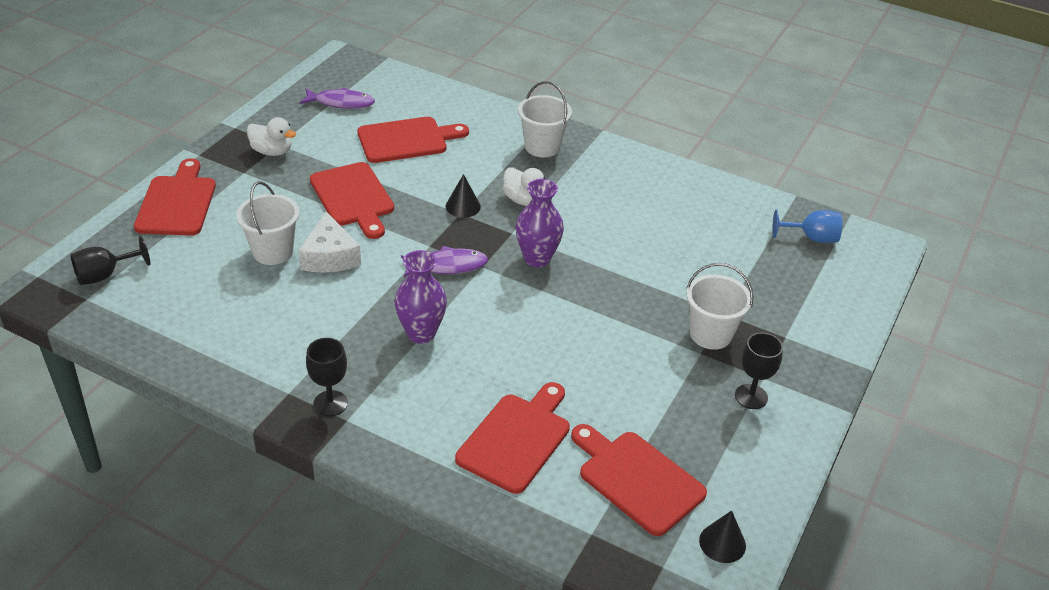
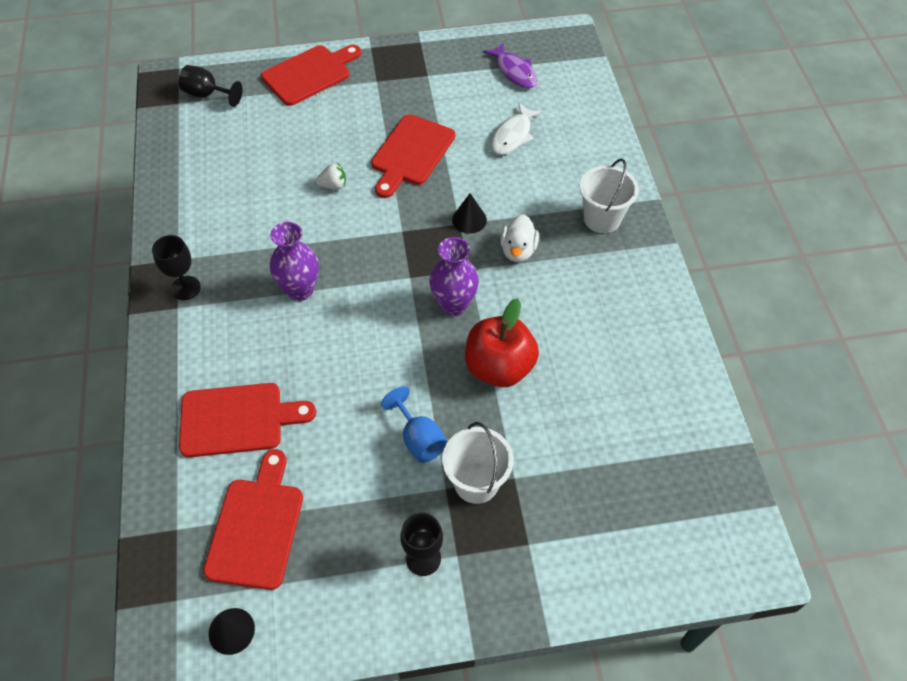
camera: 55 degrees right, 15 degrees up
(272, 151) = (415, 78): white duck -> none
(272, 251) = (308, 153): white bucket -> none
(330, 256) = (333, 185): white cheese -> white strawberry
(407, 140) = (513, 135): red cutting board -> white fish
(448, 266) = (389, 257): purple fish -> none
(621, 268) = (499, 367): none -> red apple
(811, 238) = (697, 490): blue goblet -> blue goblet (419, 439)

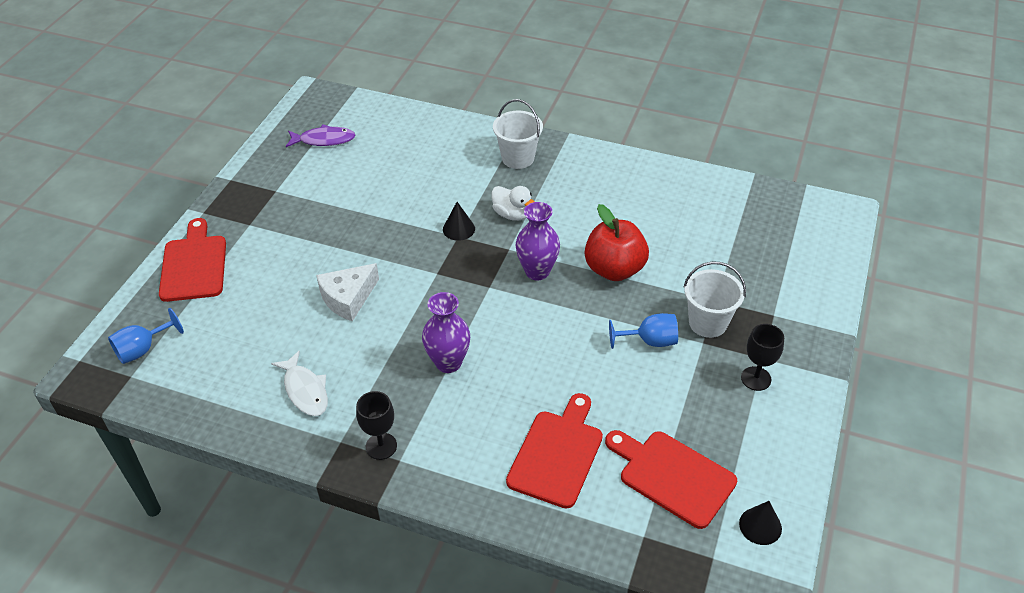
camera: 60 degrees left, 10 degrees down
(207, 94) = (143, 349): black goblet -> blue goblet
(333, 185) = (348, 298): white strawberry -> white cheese
(411, 153) = (356, 235): red cutting board -> none
(513, 135) = (393, 169): white fish -> white fish (305, 390)

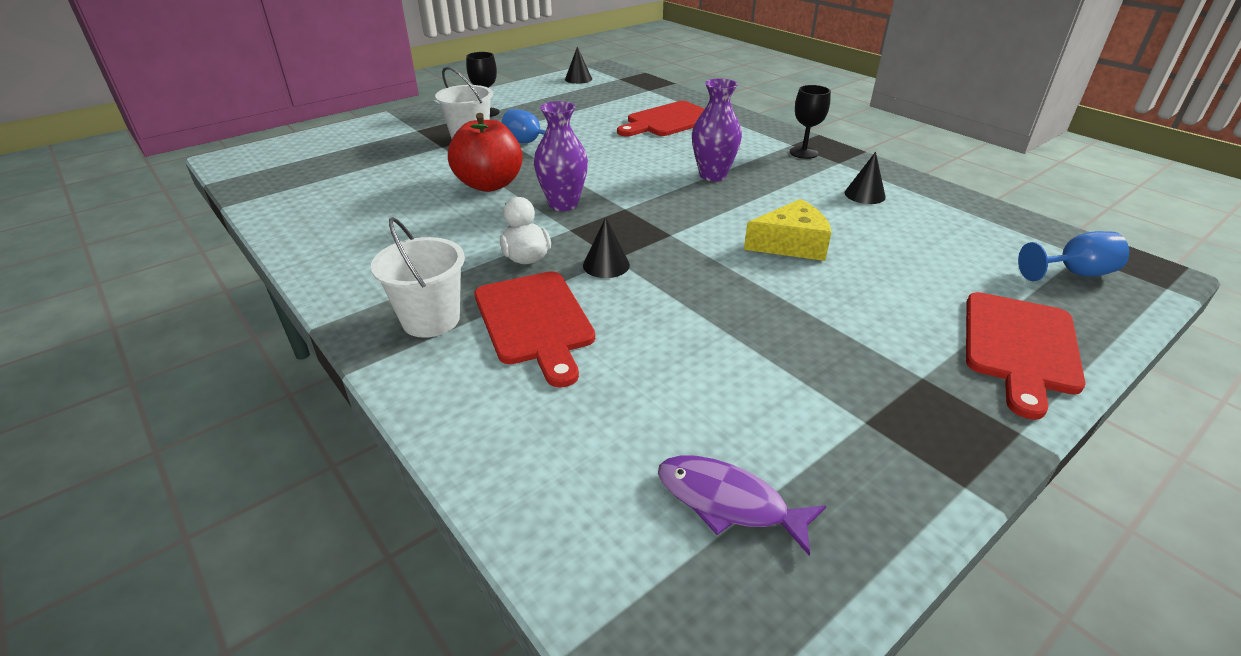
camera: 150 degrees left, 10 degrees down
(305, 390) = (864, 195): white fish -> black cone
(348, 298) = (791, 244): white cheese -> yellow cheese
(672, 476) = (603, 99): red cutting board -> red cutting board (535, 321)

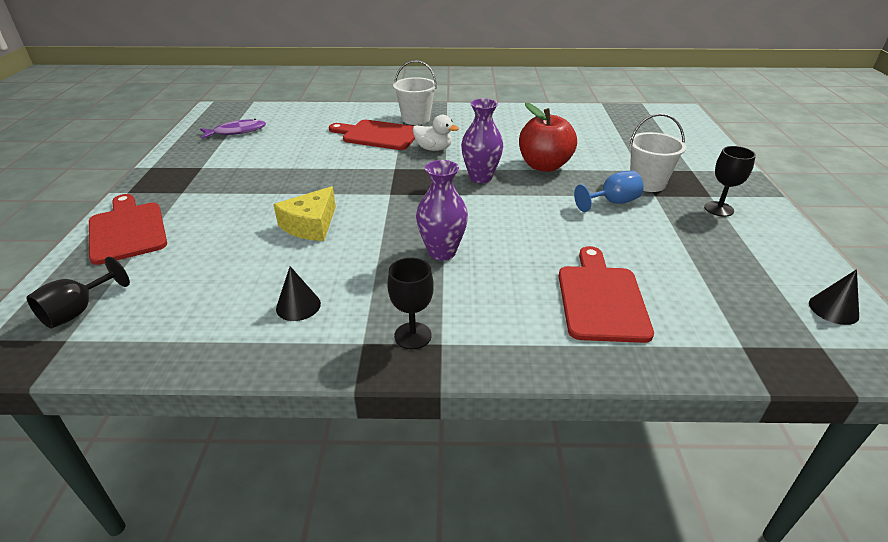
camera: 130 degrees right, 0 degrees up
(606, 265) = (392, 164): black cone -> none
(1073, 273) = (78, 311): blue goblet -> black goblet

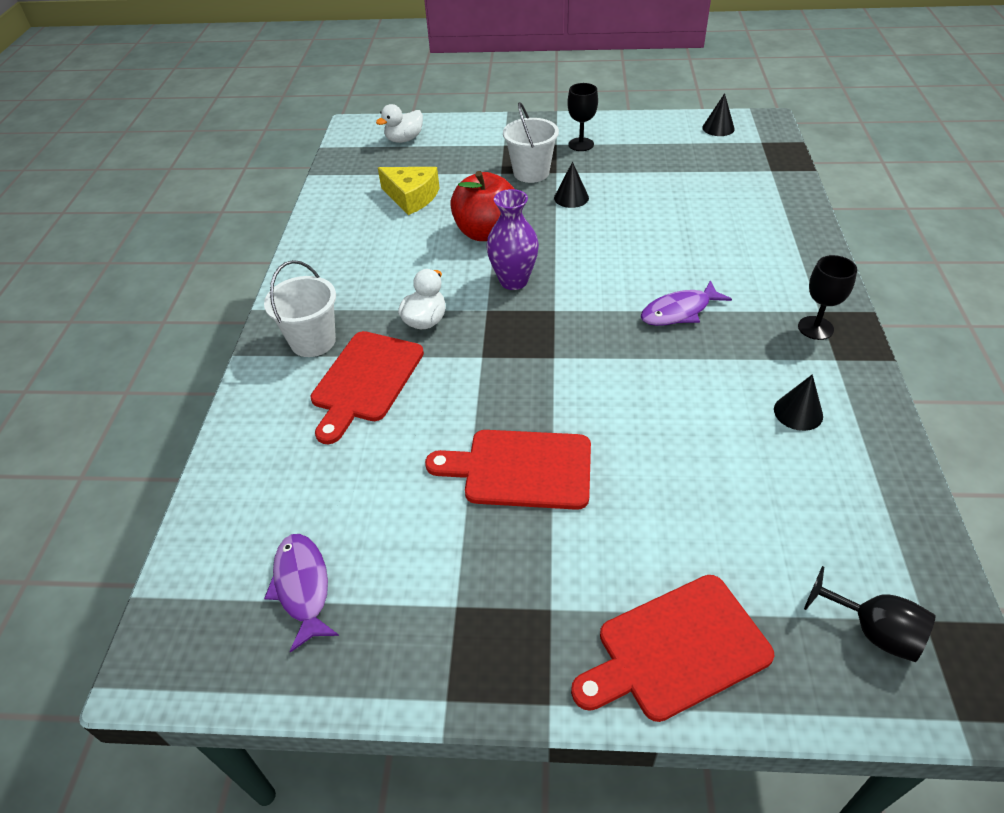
camera: 85 degrees left, 10 degrees up
(310, 225) = (637, 425): yellow cheese -> yellow cheese (411, 197)
(442, 252) = (679, 311): purple vase -> purple fish
(601, 299) = (733, 222): red cutting board -> red cutting board (521, 469)
(612, 202) = (571, 198): blue goblet -> black cone
(672, 129) = (404, 139): none -> white duck

